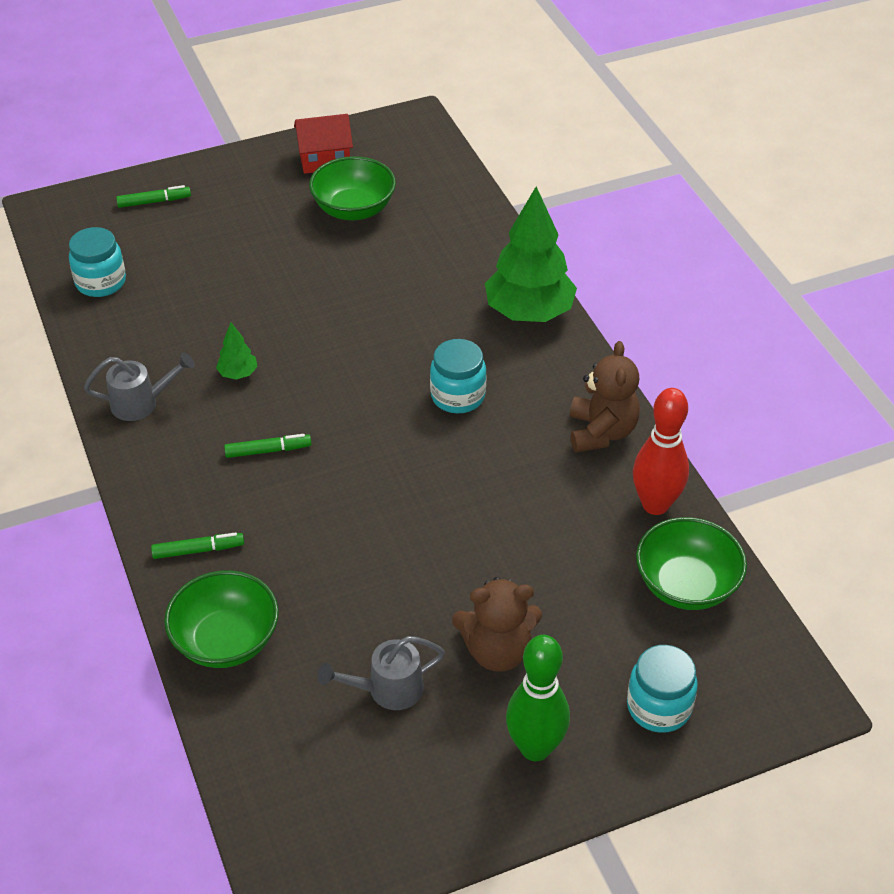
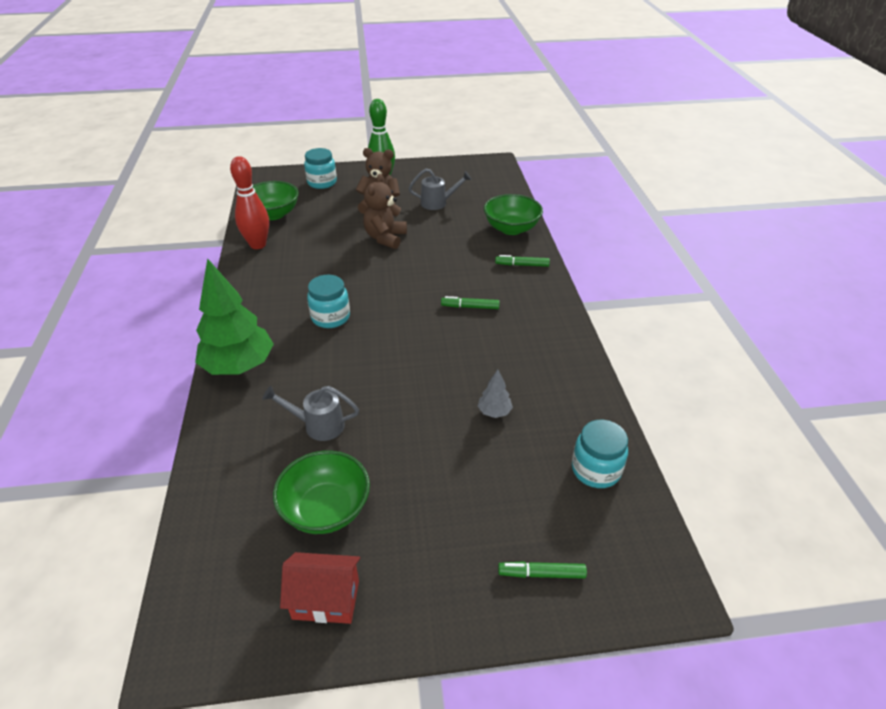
camera: 165 degrees left, 5 degrees down
(141, 403) = (555, 352): grey watering can -> grey watering can (318, 425)
(212, 317) = (494, 412): none -> grey tree
(238, 374) = (480, 360): green tree -> none
(601, 432) = (256, 282): brown teddy bear -> brown teddy bear (385, 238)

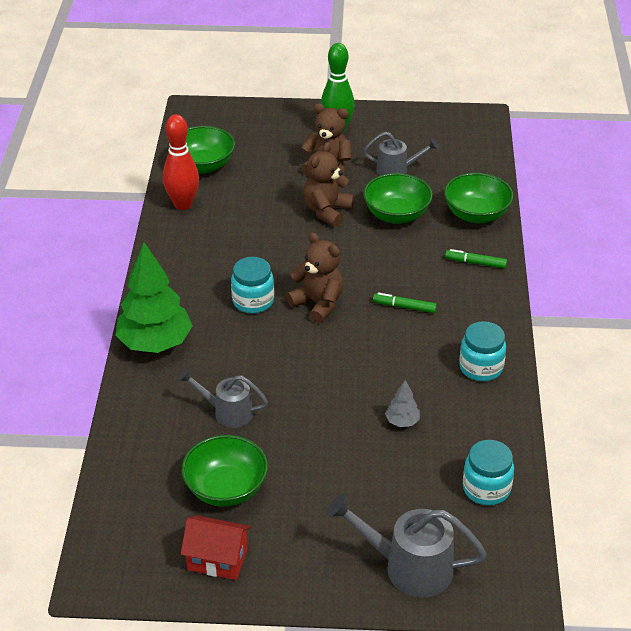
camera: 10 degrees right, 0 degrees up
(322, 182) = (264, 127): turquoise jar -> turquoise jar (481, 367)
(391, 313) = (318, 304): none -> brown teddy bear
(445, 235) = (396, 215): none -> green bowl
(541, 573) = (408, 567): green marker -> grey watering can

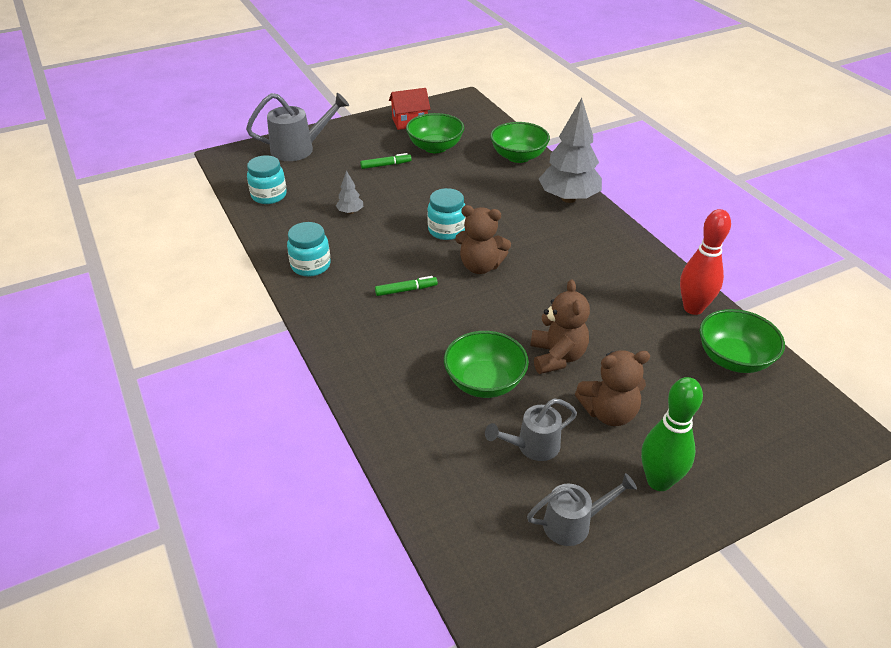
camera: 150 degrees right, 0 degrees up
(155, 343) = (568, 198): green tree -> grey tree
(227, 412) = (474, 179): grey watering can -> grey watering can (574, 523)
(253, 301) = (533, 249): turquoise jar -> turquoise jar (446, 230)
(475, 263) = (366, 358): green marker -> green marker (386, 165)
(476, 214) = (399, 419): green bowl -> green bowl (518, 156)

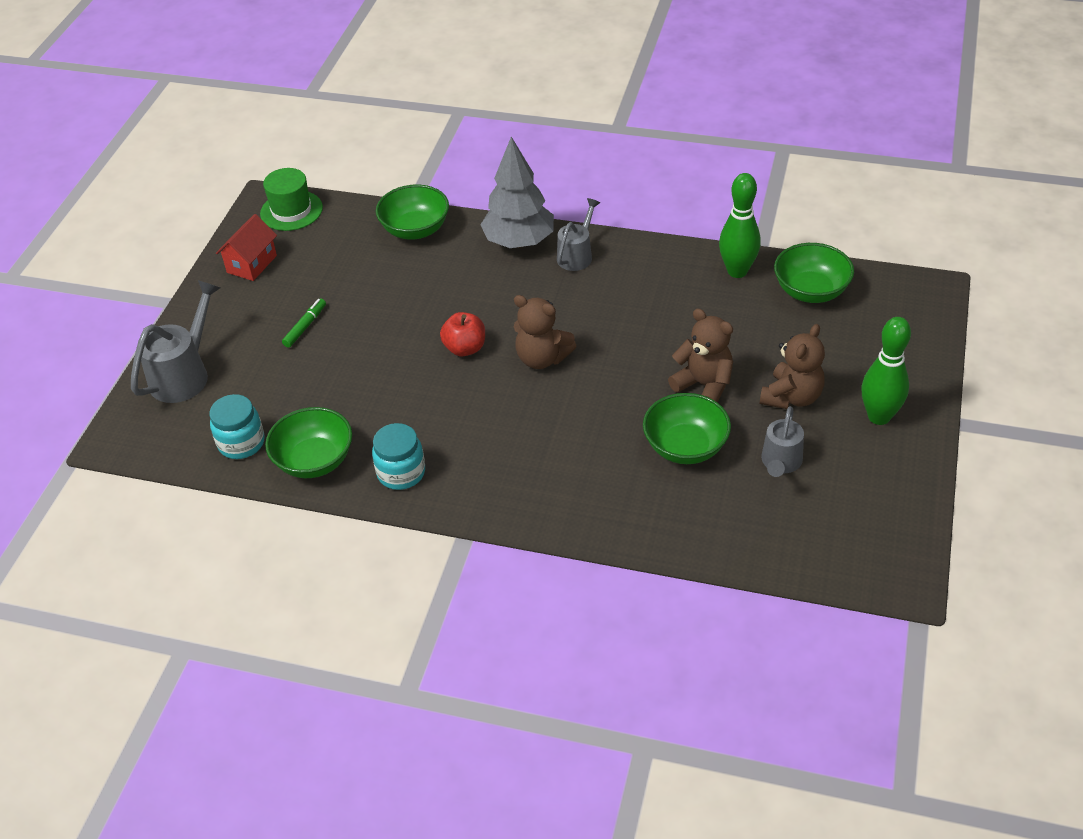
camera: 45 degrees left, 5 degrees up
(350, 212) = (351, 397): grey tree -> none
(406, 290) = (517, 426): green marker -> none
(435, 147) = (322, 274): green bowl -> green bowl (314, 461)
(446, 230) = (465, 348): turquoise jar -> red apple
(469, 110) = (291, 211): none -> green hat
(480, 266) = (542, 358): brown teddy bear -> brown teddy bear turned 60 degrees clockwise
(574, 523) = (871, 488): grey watering can -> grey watering can (577, 255)
(693, 308) = (737, 271): red bowling pin -> green bowling pin

